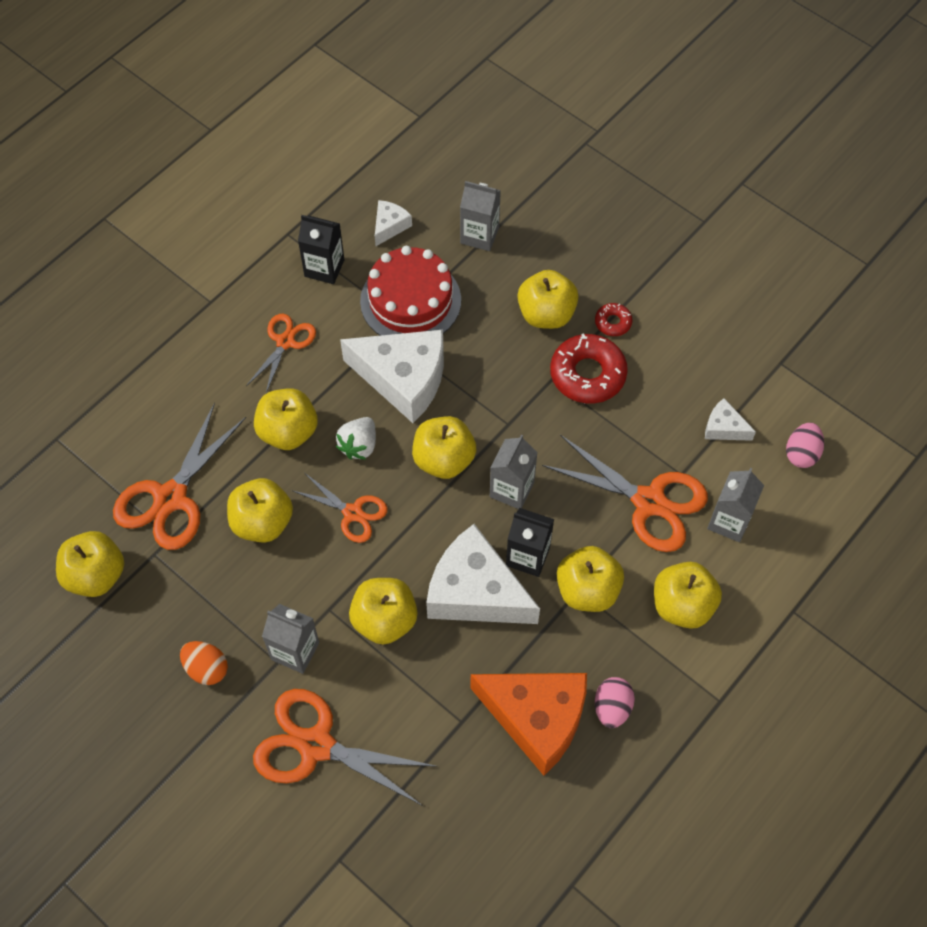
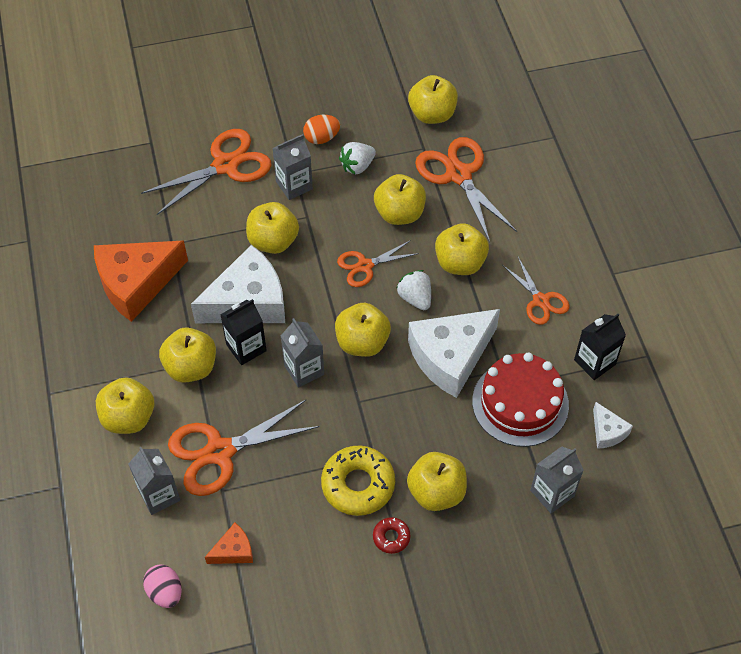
camera: 125 degrees right, 5 degrees down
(224, 604) = (357, 166): none -> white strawberry
(587, 374) = (358, 484): red donut -> yellow donut
(612, 708) = (103, 328): pink egg -> none
(724, 428) = (233, 551): white cheese -> orange cheese

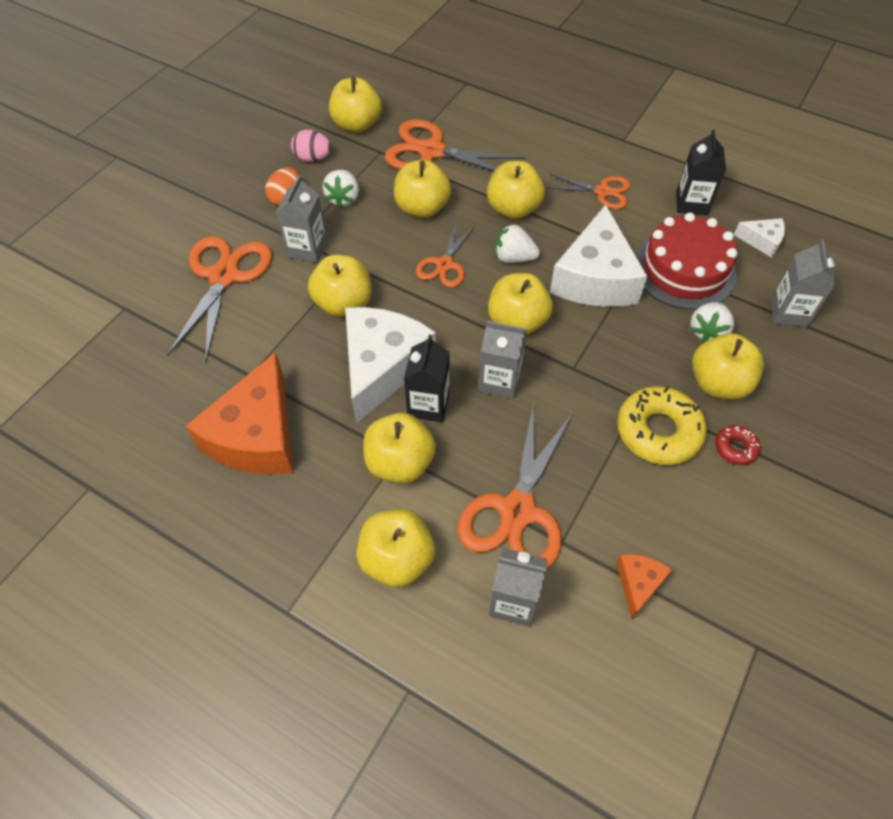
camera: 45 degrees left, 0 degrees up
(165, 592) = (632, 684): pink egg -> pink egg (313, 158)
(476, 455) = (707, 331): none -> white strawberry

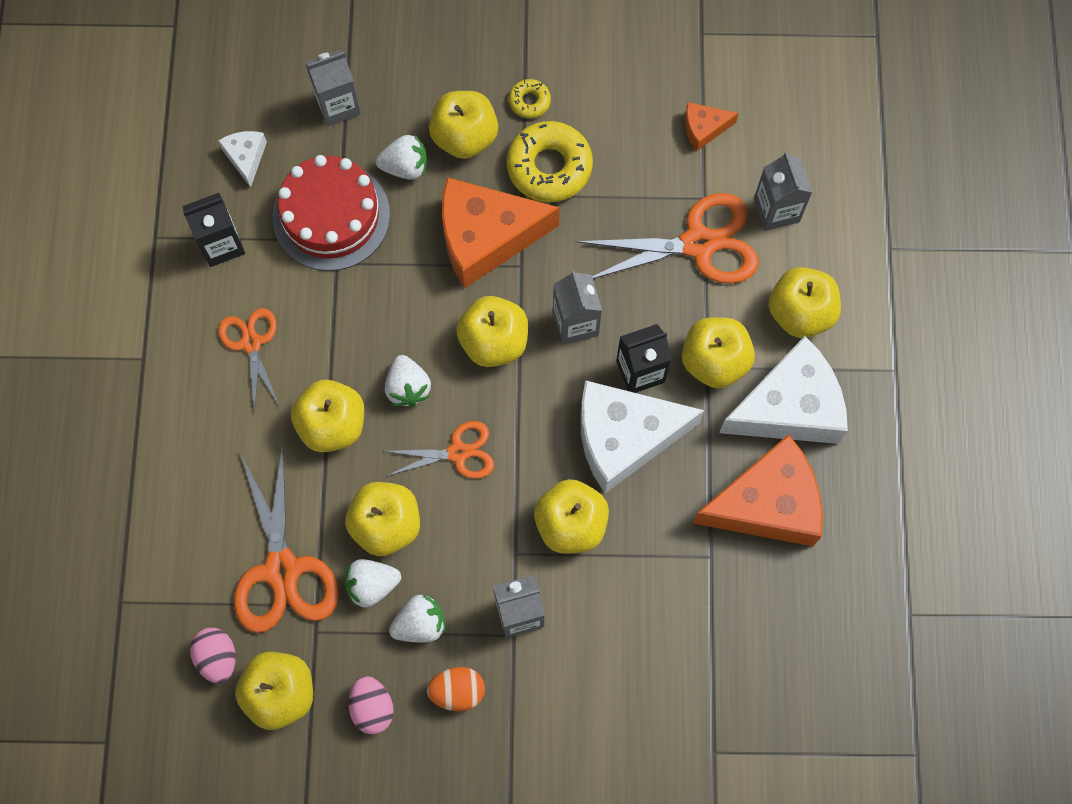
camera: 120 degrees left, 15 degrees up
(224, 276) = (610, 676): orange scissors -> none
(388, 186) = (372, 585): none -> white strawberry
(401, 108) = (218, 657): none -> pink egg
(595, 278) = (392, 295): white cheese -> white cheese (789, 407)
(613, 356) = (486, 237): none -> orange cheese
(735, 448) = (529, 101): red donut -> yellow donut

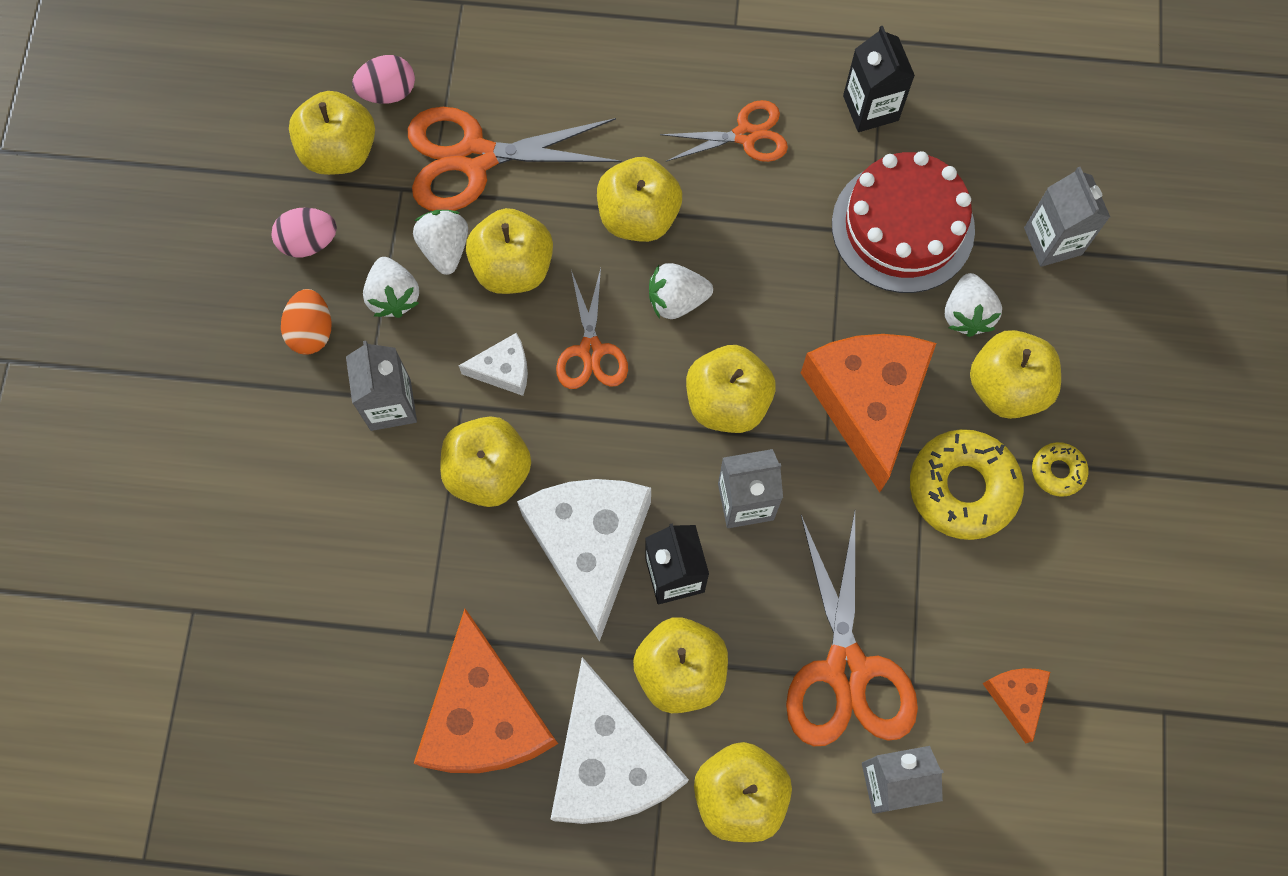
camera: 95 degrees right, 0 degrees up
(246, 157) = (983, 137): white cheese -> white cheese (504, 370)

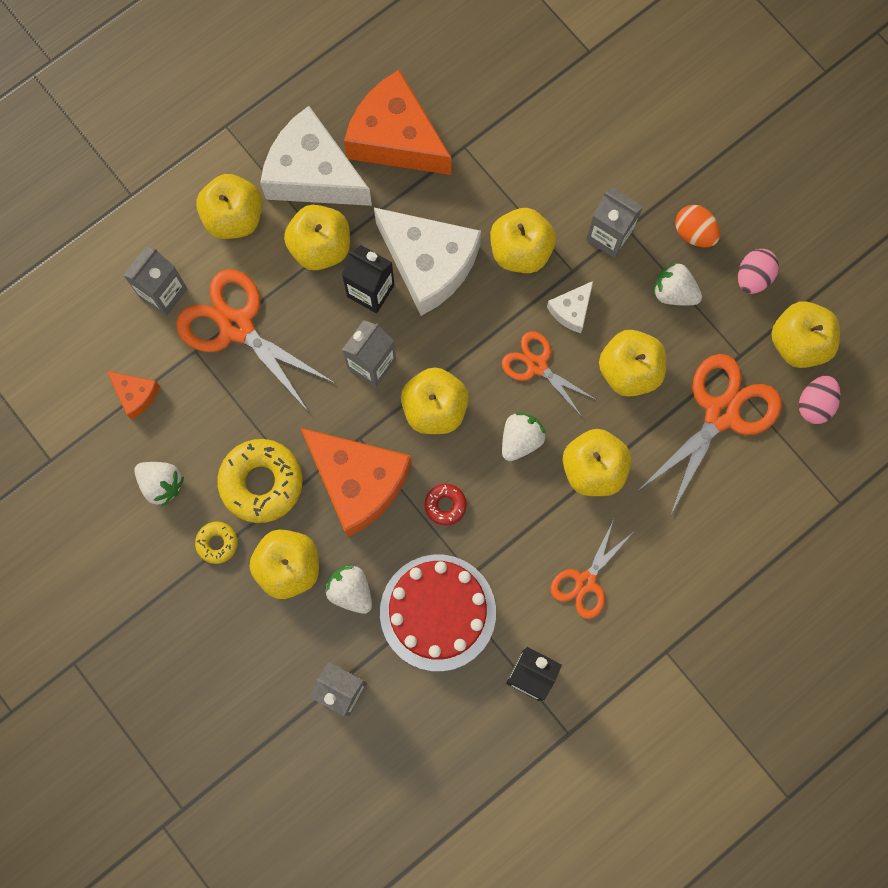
camera: 135 degrees right, 5 degrees up
(445, 249) = (677, 345): white strawberry -> white strawberry (161, 484)
(805, 308) = (445, 505): none -> red donut

